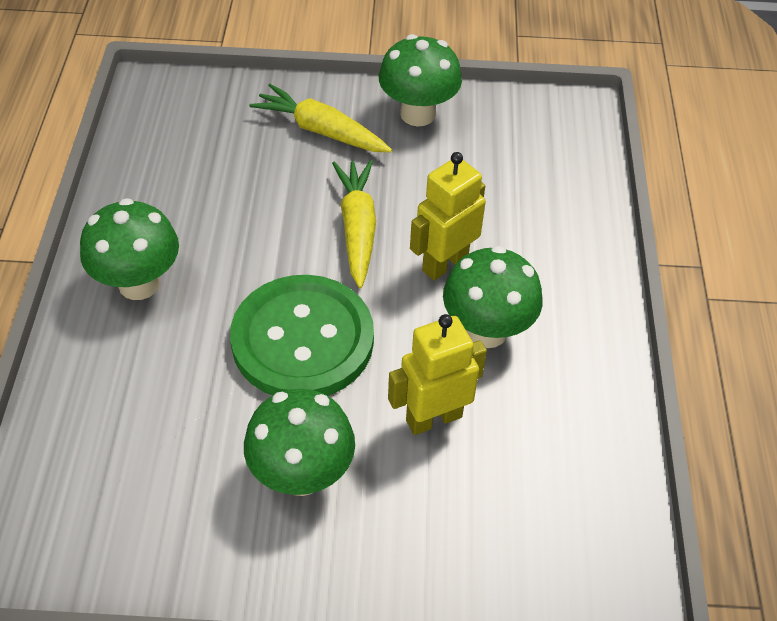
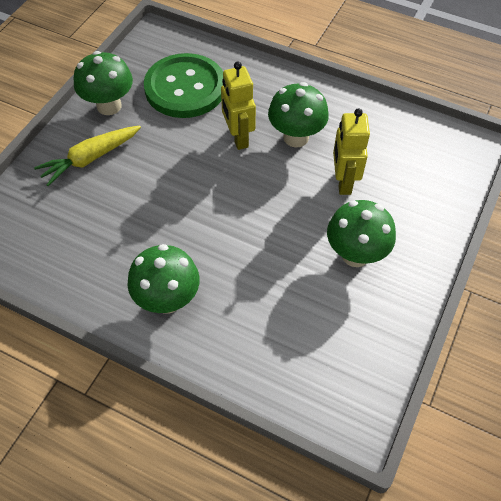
camera: 65 degrees left, 5 degrees up
(302, 340) = (260, 224): green button -> green button (185, 88)
(357, 228) = (187, 168): yellow carrot -> none

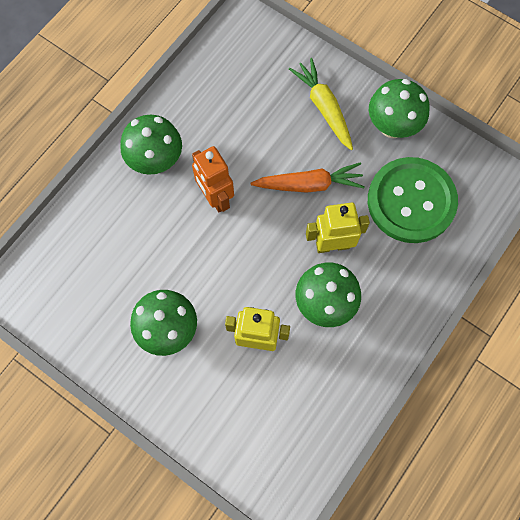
camera: 100 degrees right, 15 degrees up
(178, 161) = (309, 184): none -> orange carrot
(204, 236) = (215, 197): none -> orange robot

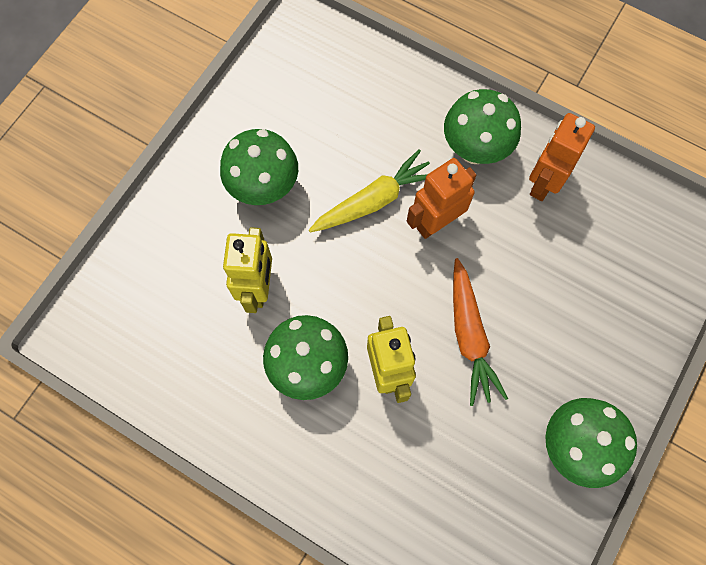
camera: 85 degrees right, 0 degrees up
(191, 116) = (543, 182): none -> orange robot
(324, 107) = (586, 348): yellow carrot -> yellow carrot (373, 200)
(411, 201) = (463, 476): green button -> none

